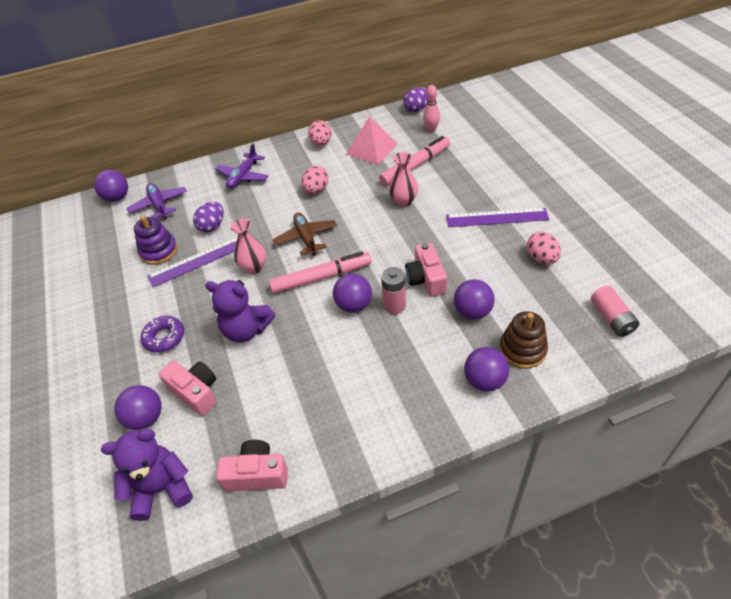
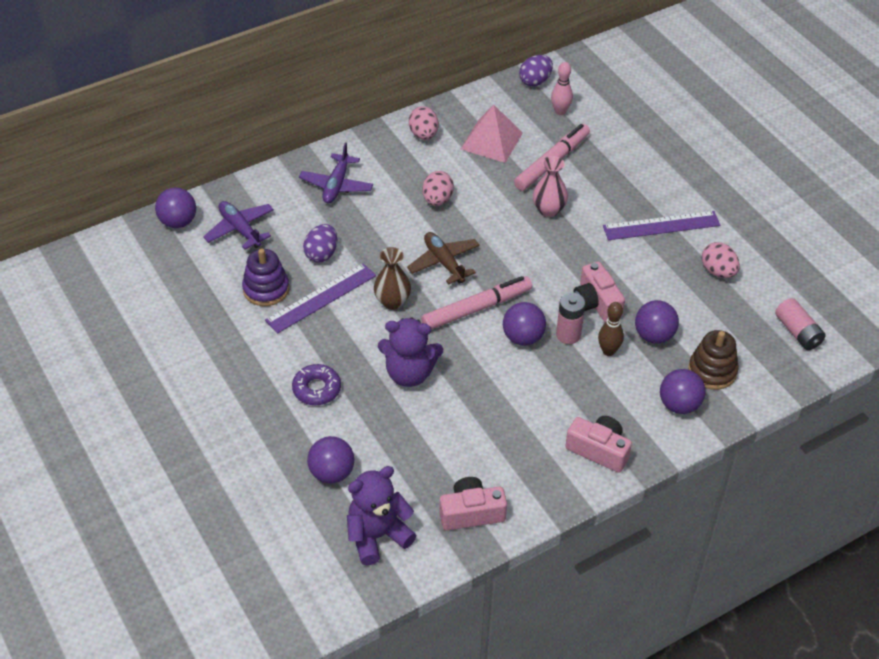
camera: 15 degrees left, 0 degrees up
(195, 392) = (376, 443): pink camera -> pink camera (598, 450)
(254, 267) = (392, 302): pink vase -> brown vase
(427, 323) = (608, 351): none -> brown bowling pin

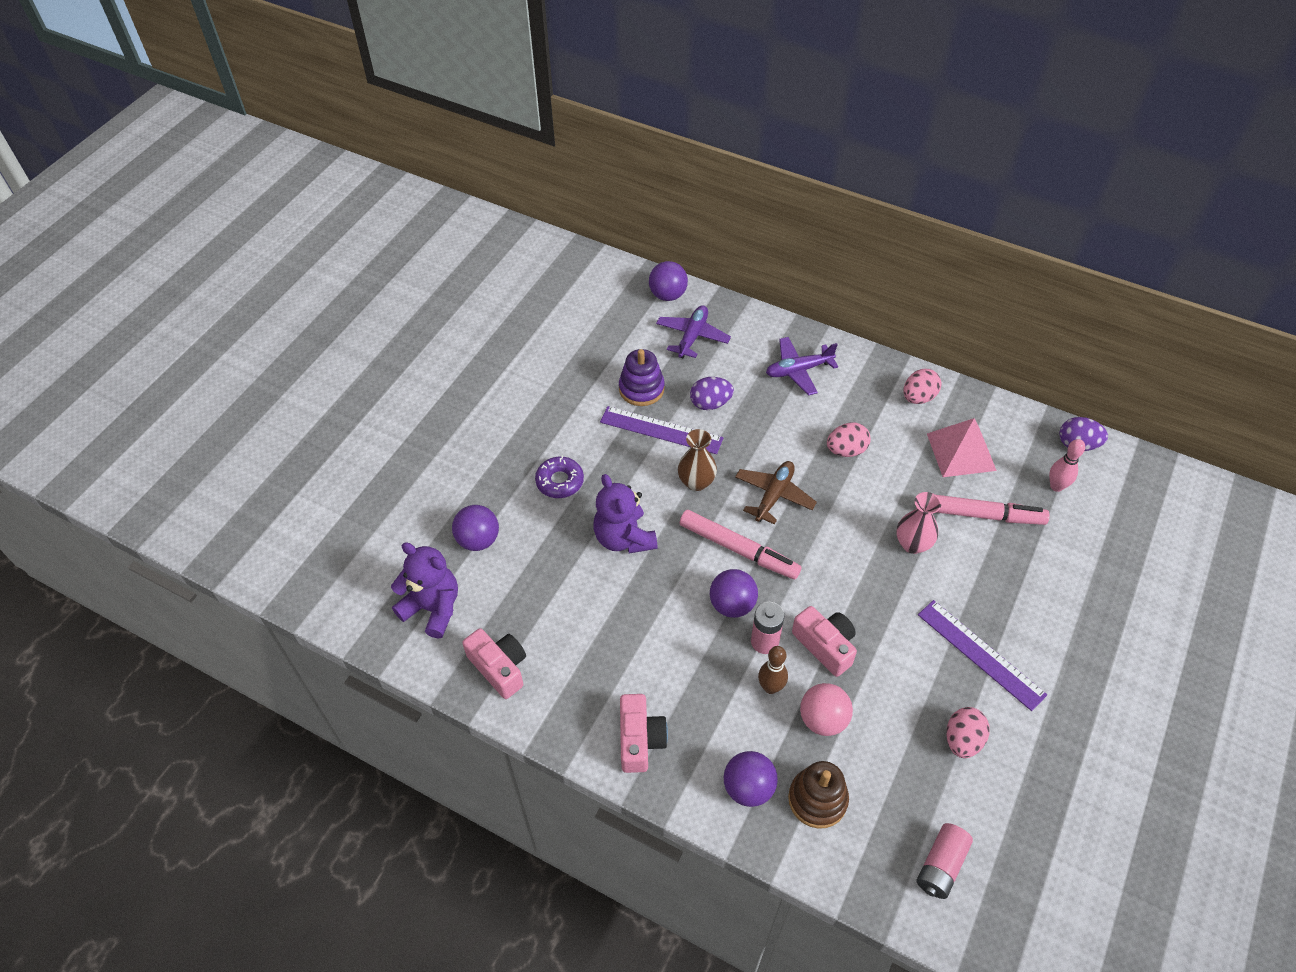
camera: 60 degrees right, 5 degrees up
(596, 303) = (825, 645): pink camera -> pink camera turned 105 degrees clockwise
(654, 335) = (823, 719): purple ball -> pink ball

